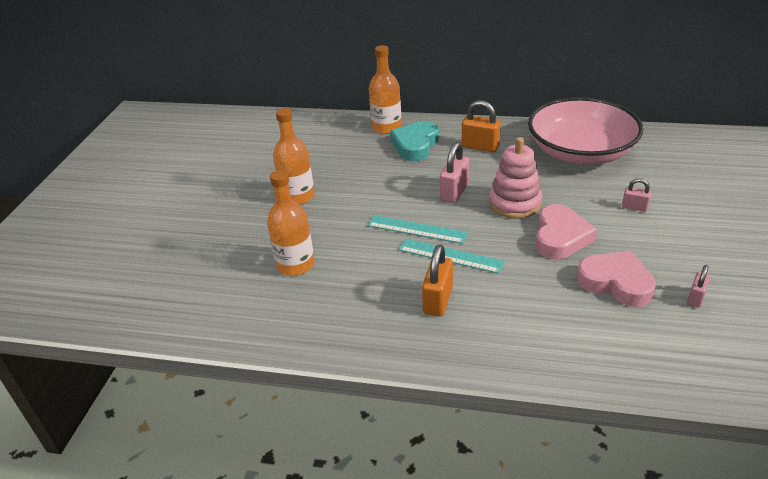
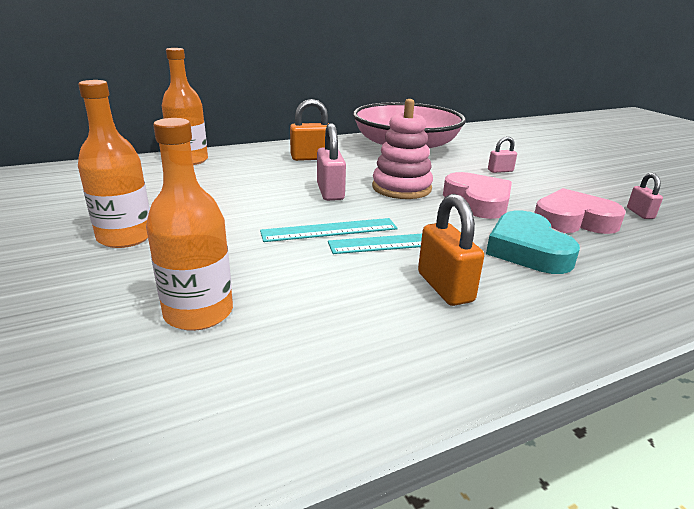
camera: 40 degrees left, 10 degrees down
(415, 145) = (240, 167): turquoise heart -> turquoise heart (527, 250)

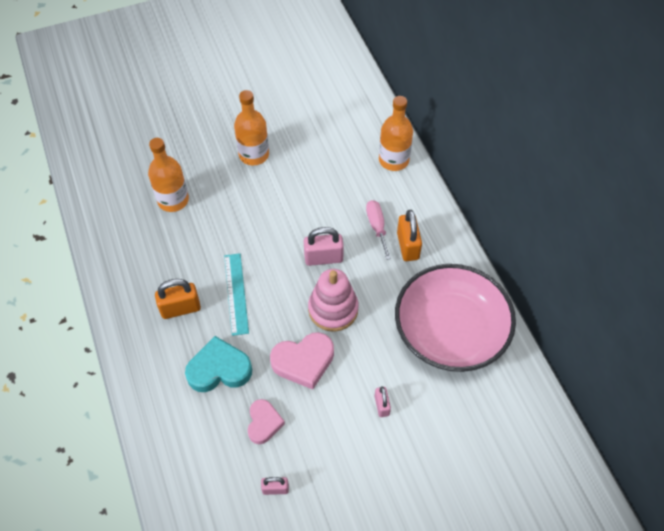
camera: 95 degrees right, 30 degrees up
(285, 168) = (377, 227): none -> pink screwdriver
(329, 230) = (257, 255): turquoise ruler -> none
(573, 220) = (264, 423): pink heart -> pink heart, size x0.65

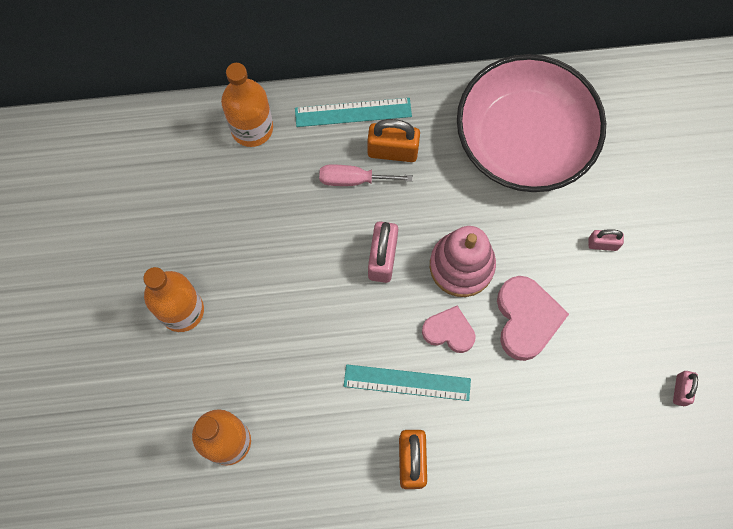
camera: 75 degrees left, 15 degrees up
(219, 369) = (513, 426): turquoise heart -> none
(264, 423) = (597, 386): pink heart -> pink heart (449, 331)
(428, 215) = (353, 112): none -> turquoise ruler

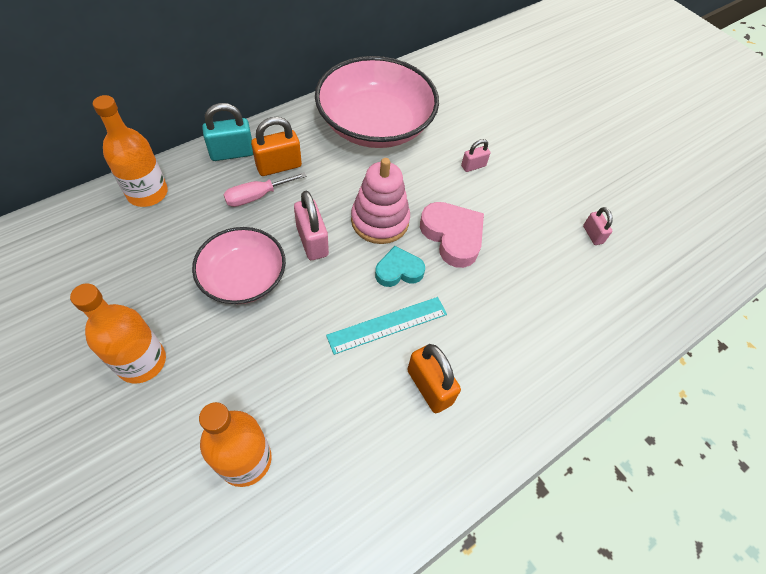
camera: 35 degrees left, 15 degrees down
(300, 268) = (243, 277): none -> pink bowl
(353, 112) = (232, 153): turquoise ruler -> turquoise padlock
(449, 331) = (398, 270): pink heart -> turquoise heart

